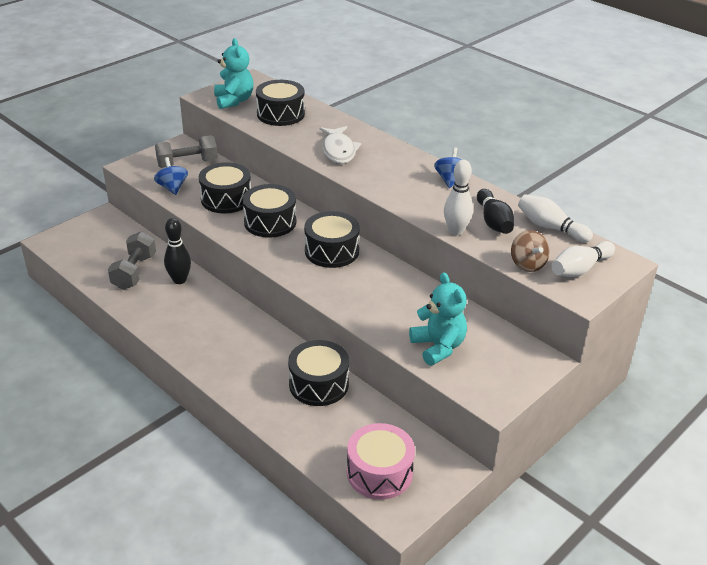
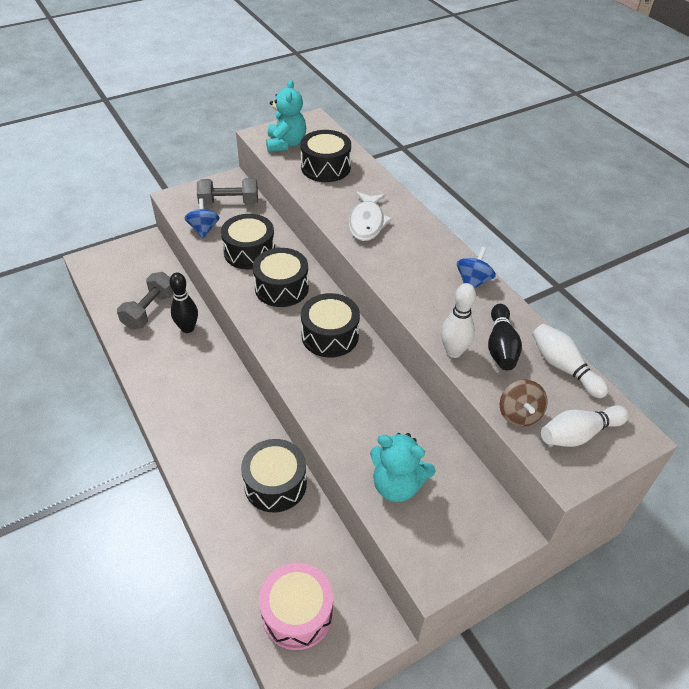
camera: 15 degrees right, 10 degrees up
(438, 347) = (397, 485): turquoise teddy bear -> turquoise teddy bear turned 120 degrees clockwise

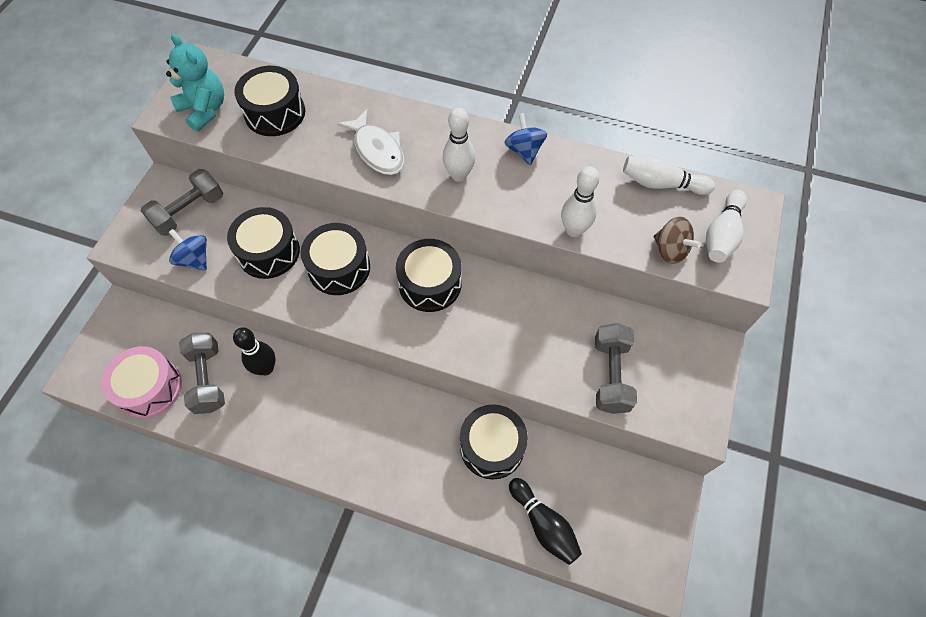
camera: 40 degrees left, 15 degrees up
(297, 613) = (610, 532): pink drum -> pink drum (150, 388)
(397, 485) = (611, 375): turquoise teddy bear -> grey dumbbell
(406, 268) = (459, 175): none -> white bowling pin
(501, 346) = (602, 198): black bowling pin -> black bowling pin (544, 524)

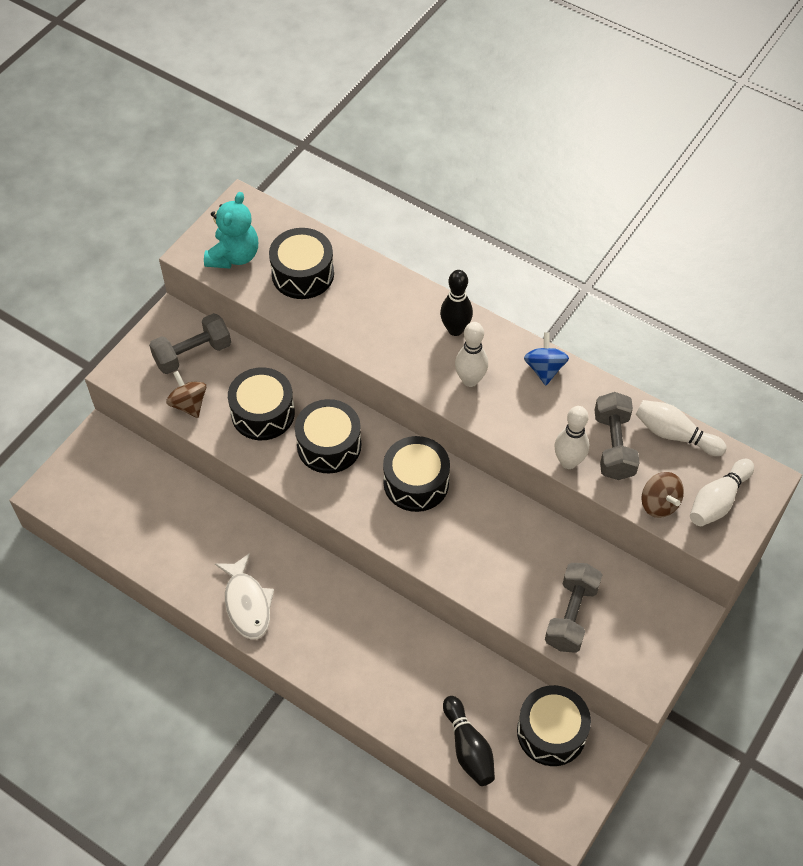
camera: 15 degrees right, 5 degrees down
(150, 388) = (114, 522): pink drum -> none
(195, 259) = (189, 404): blue spinning top -> brown spinning top
(205, 110) = (234, 256): turquoise teddy bear -> turquoise teddy bear turned 45 degrees clockwise
(208, 379) = (172, 527): grey dumbbell -> grey dumbbell (613, 446)
(266, 368) = (231, 530): black bowling pin -> black bowling pin (455, 329)
(377, 150) = (395, 336): white fish -> white fish (247, 603)
(492, 446) = (438, 662): black drum -> black drum (551, 732)

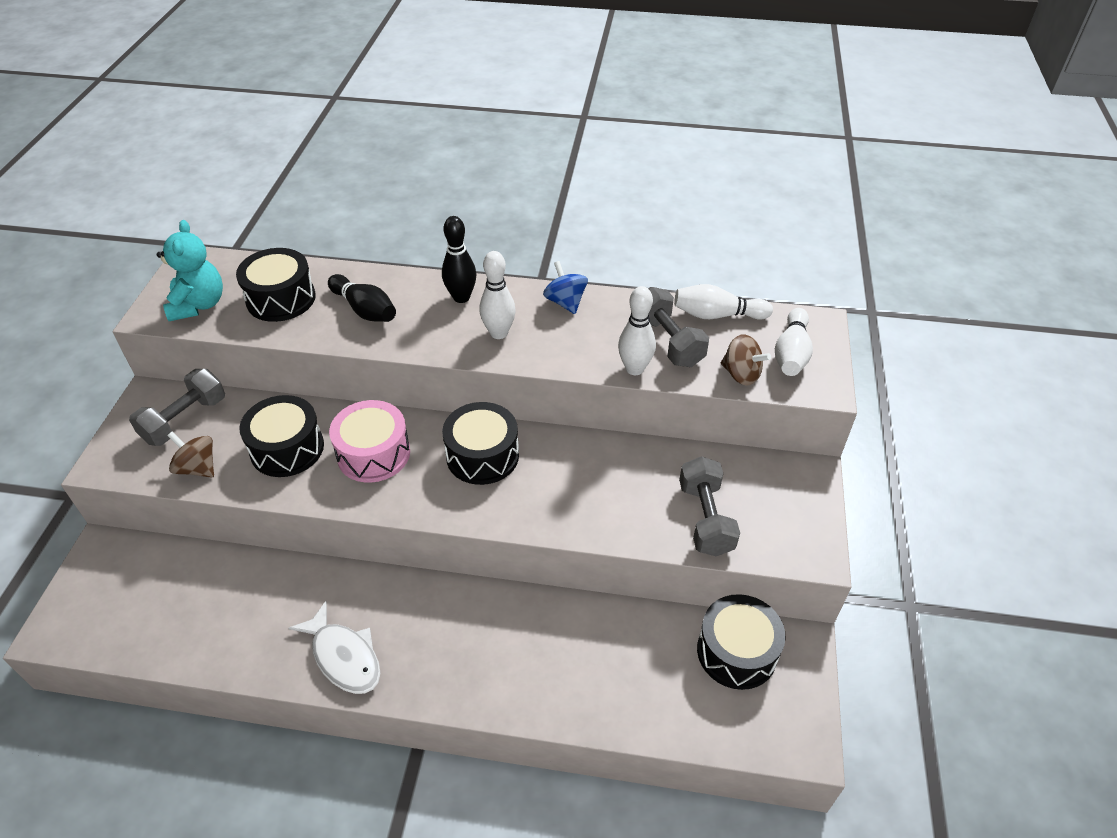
camera: 25 degrees left, 10 degrees down
(329, 445) = (373, 453): black drum -> pink drum
(468, 748) = (662, 707): black bowling pin -> black bowling pin (365, 310)

